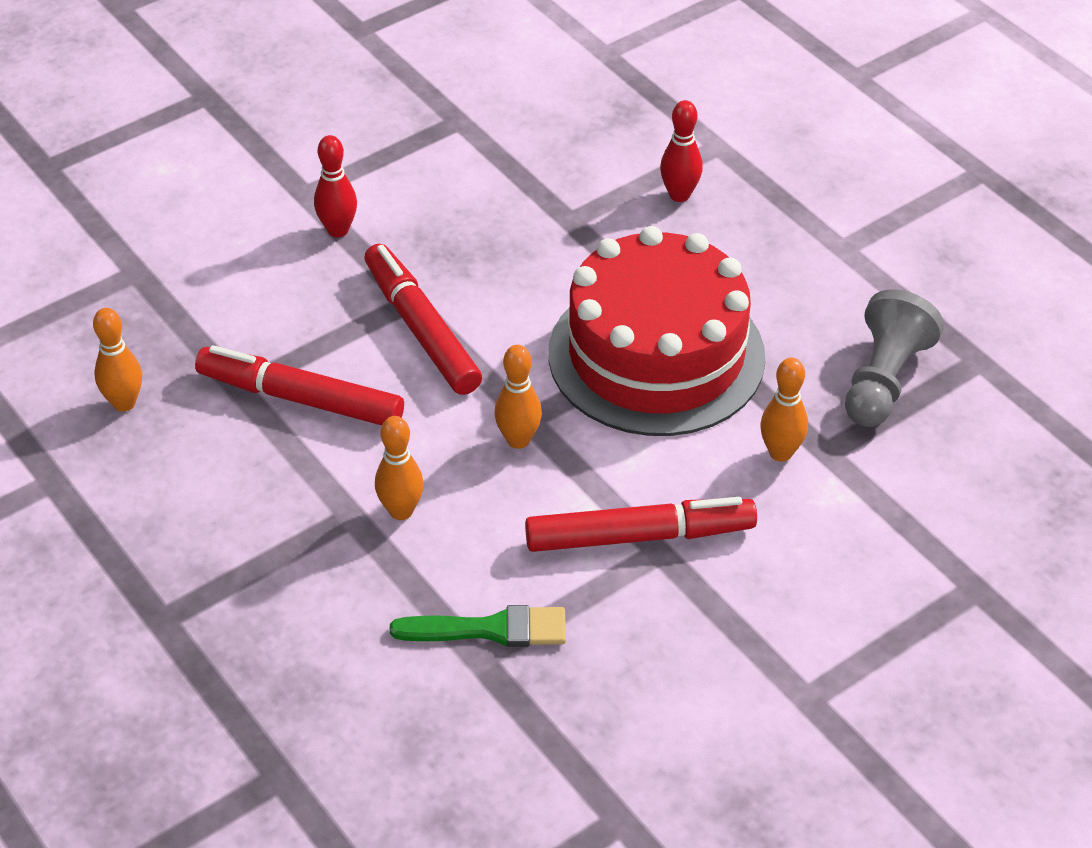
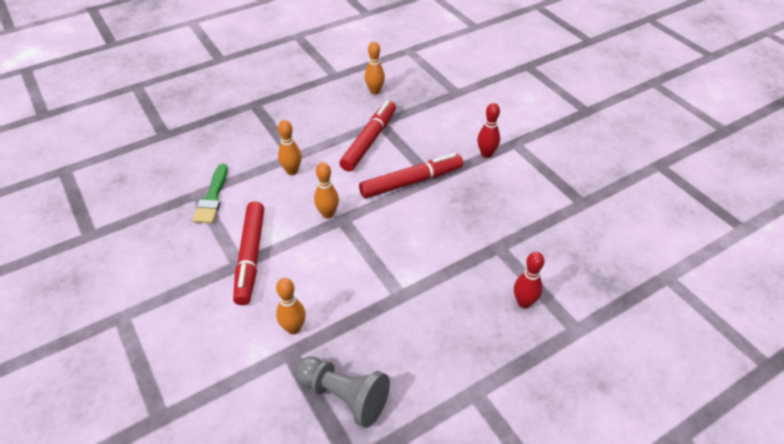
camera: 95 degrees right, 0 degrees up
(656, 355) = (381, 277): red cake -> none

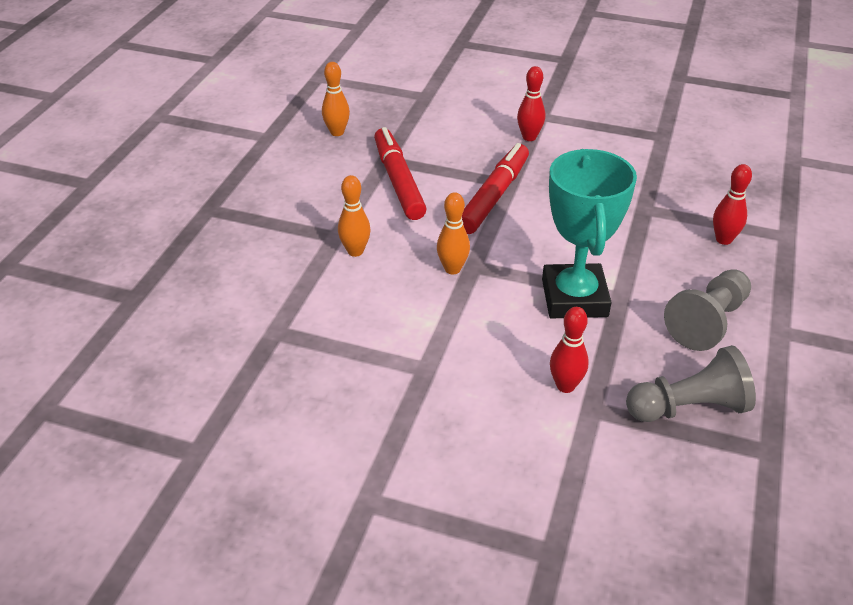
camera: 40 degrees left, 5 degrees down
(212, 198) = (300, 325): green brush -> none
(250, 257) = (429, 354): red marker -> none
(293, 328) = (565, 386): orange bowling pin -> red bowling pin
(372, 278) = (574, 298): none -> turquoise trophy
(433, 351) = (707, 322): none -> grey pawn

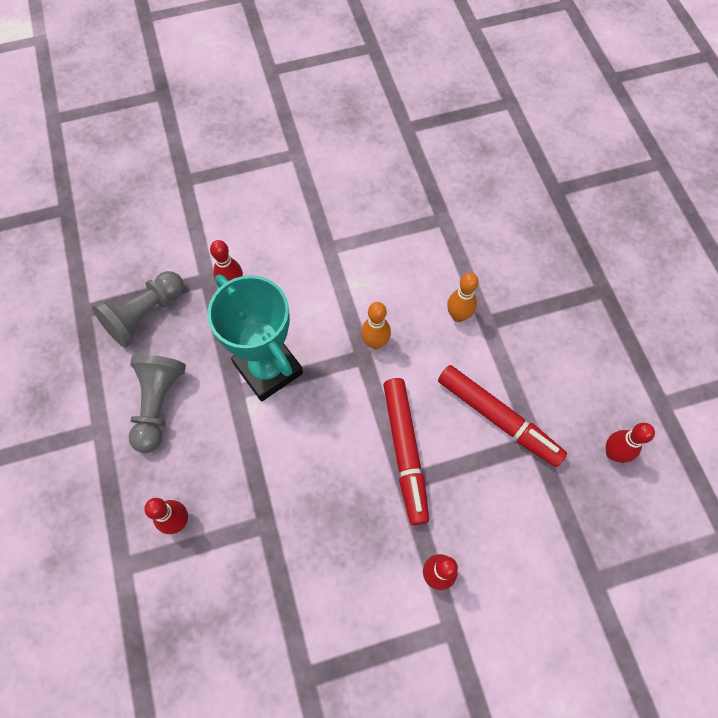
camera: 145 degrees right, 25 degrees up
(337, 132) = (613, 453): orange bowling pin -> red bowling pin

